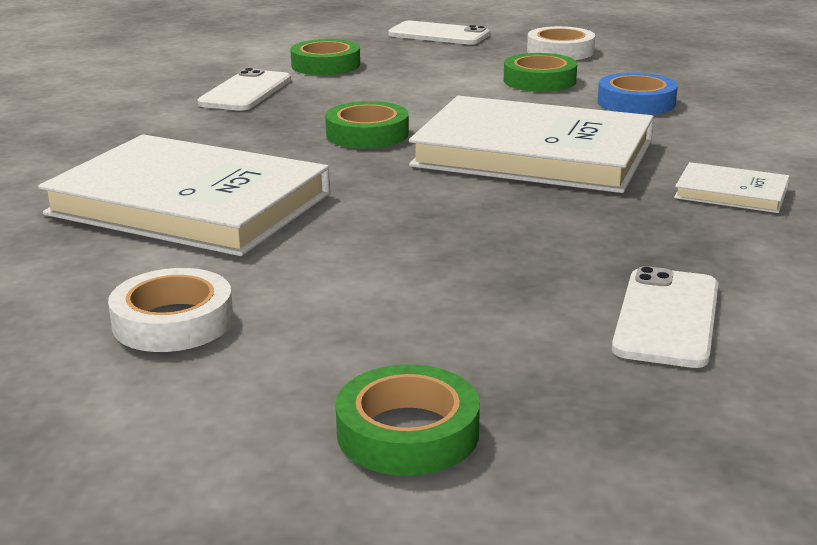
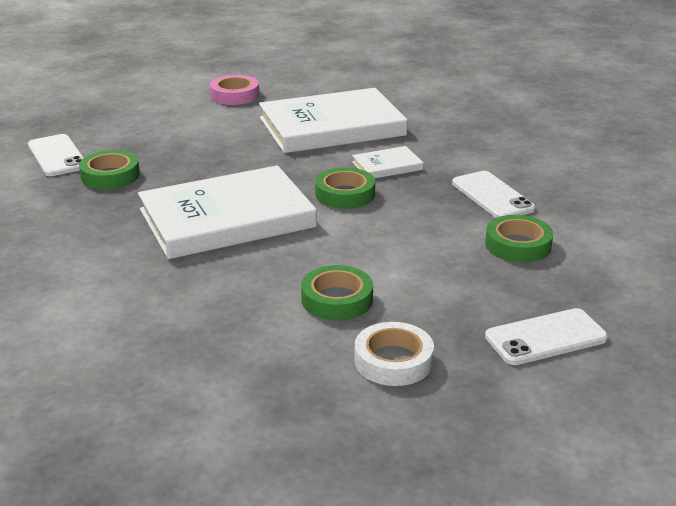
camera: 135 degrees right, 5 degrees up
(173, 321) = (235, 95): white tape -> pink tape
(408, 432) = (108, 99): green tape -> green tape (110, 176)
(636, 102) = (226, 303): blue tape -> none
(731, 192) = (79, 234): white book -> white book (387, 166)

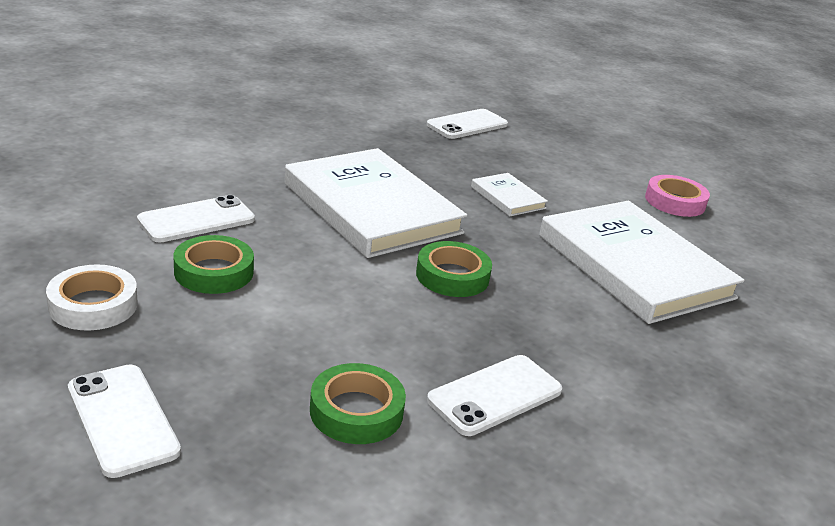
camera: 75 degrees right, 0 degrees up
(110, 176) = (439, 149): green tape -> none
(238, 309) = (196, 220): none -> white phone
(387, 166) = (544, 307): white book -> white book (507, 197)

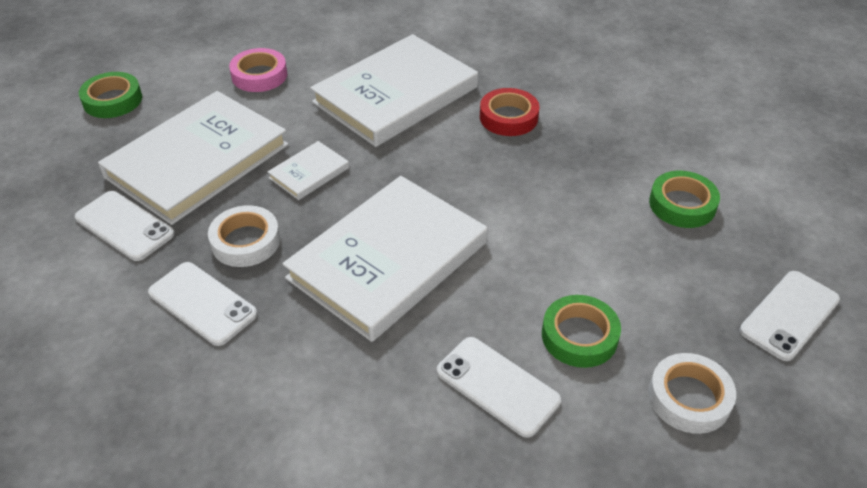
camera: 100 degrees left, 15 degrees up
(428, 159) = (245, 241): none -> white tape
(452, 276) = (479, 187): green tape -> green tape (112, 100)
(495, 395) = (614, 147): white phone -> white phone (202, 303)
(540, 157) = (197, 161): none -> white book
(578, 330) = (508, 117): none -> red tape

